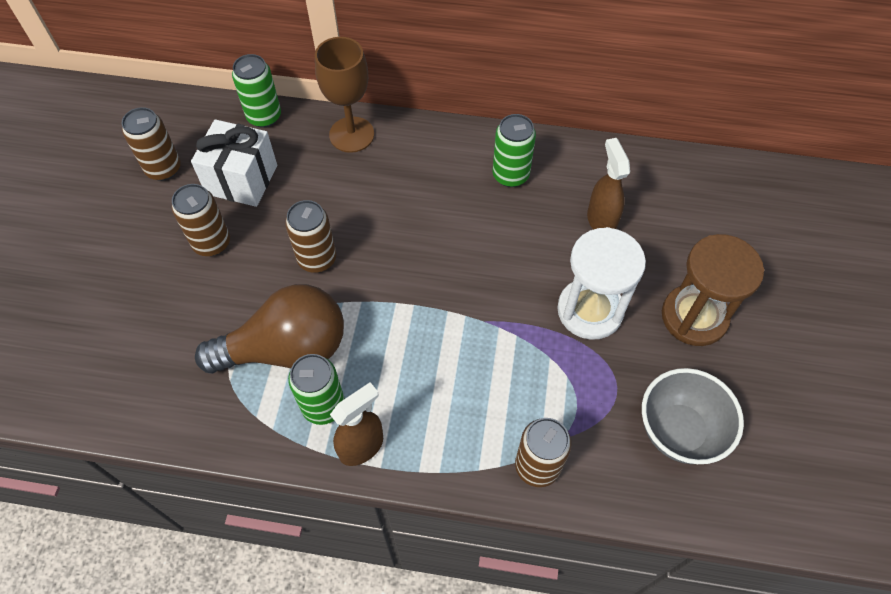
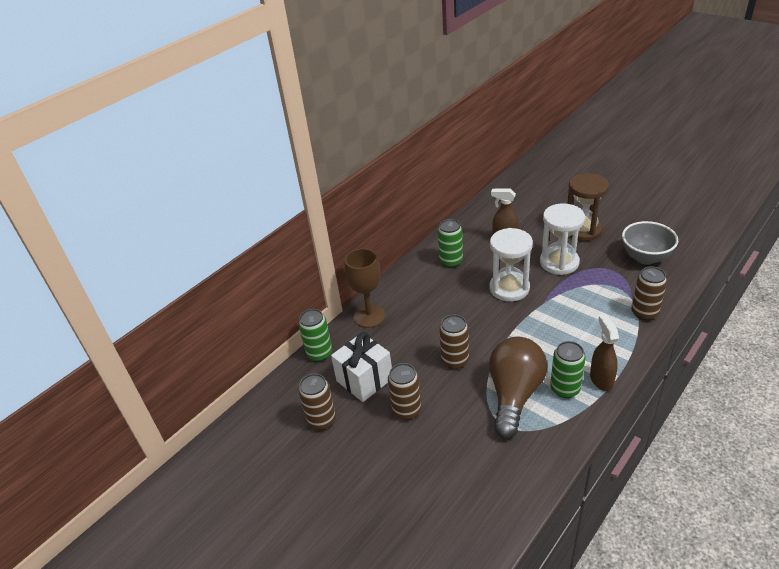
camera: 55 degrees left, 20 degrees down
(492, 267) = (509, 288): none -> white hourglass

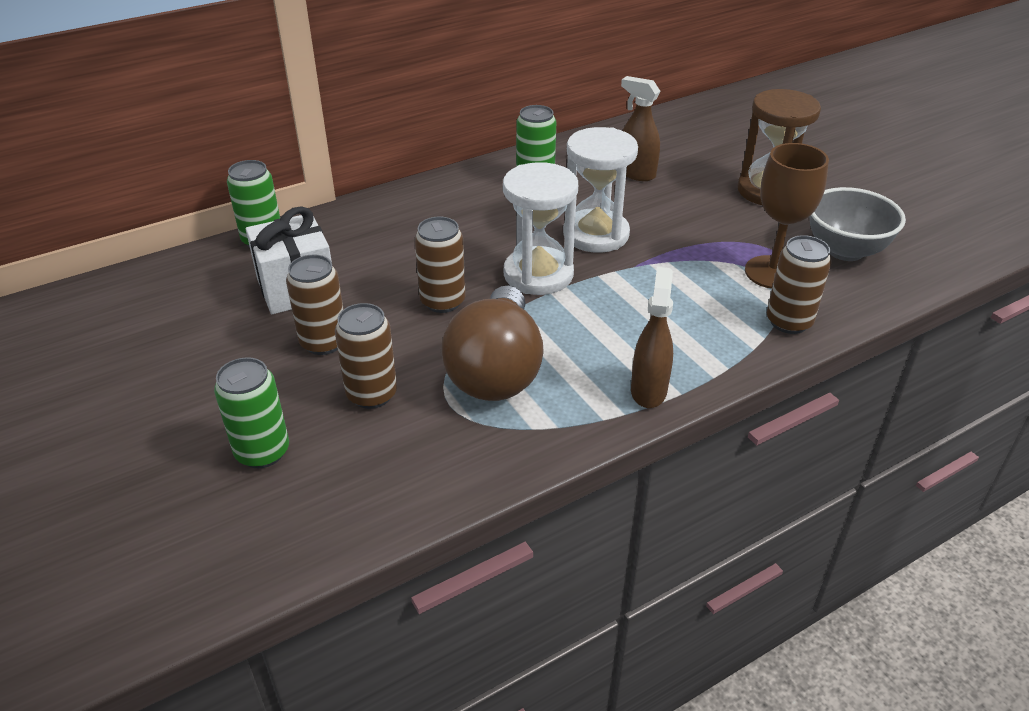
camera: 15 degrees right, 0 degrees up
(322, 420) = (199, 319): brown can -> brown can (372, 394)
(369, 316) = (366, 215): brown goblet -> brown goblet (772, 272)
(514, 394) = (496, 370): brown light bulb -> brown light bulb turned 150 degrees clockwise
(559, 262) = (698, 222): white hourglass -> white hourglass (538, 274)
(565, 389) = (581, 386): green can -> green can (262, 452)

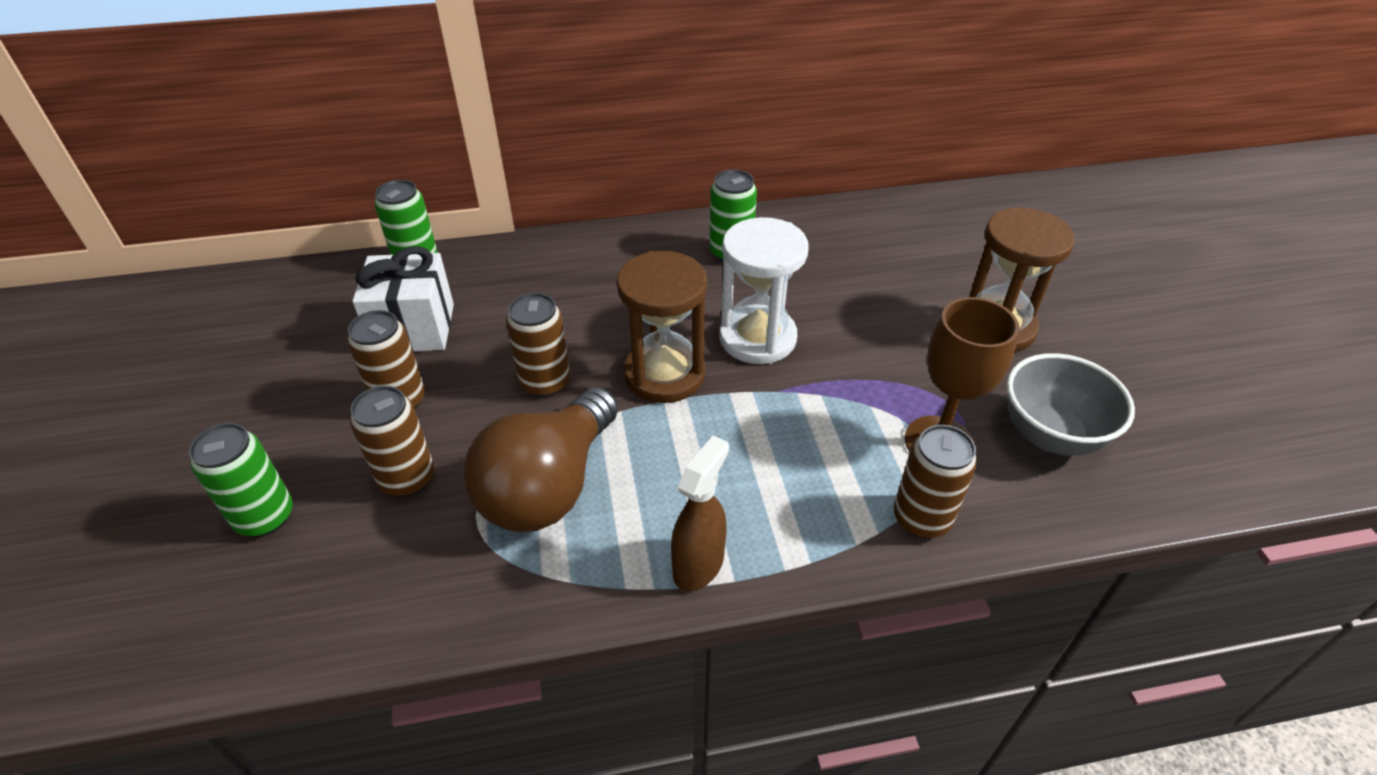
camera: 20 degrees right, 5 degrees up
(538, 274) = (664, 374): white hourglass -> brown hourglass
(636, 173) = (849, 269): brown spray bottle -> none

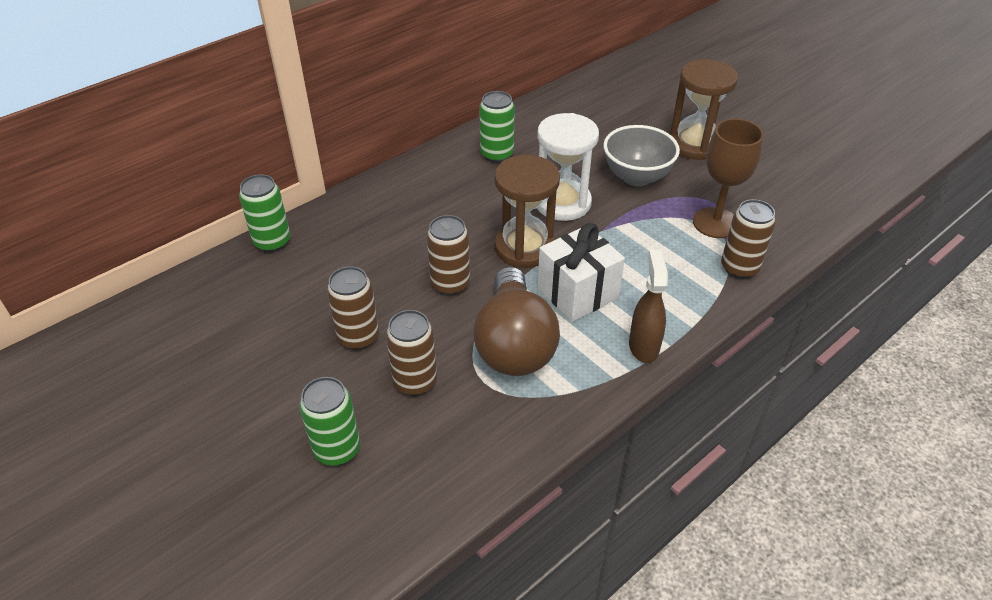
camera: 30 degrees left, 0 degrees up
(414, 328) = (318, 286): white gift -> white gift (577, 293)
(1050, 435) = (768, 195): grey bowl -> grey bowl (636, 177)

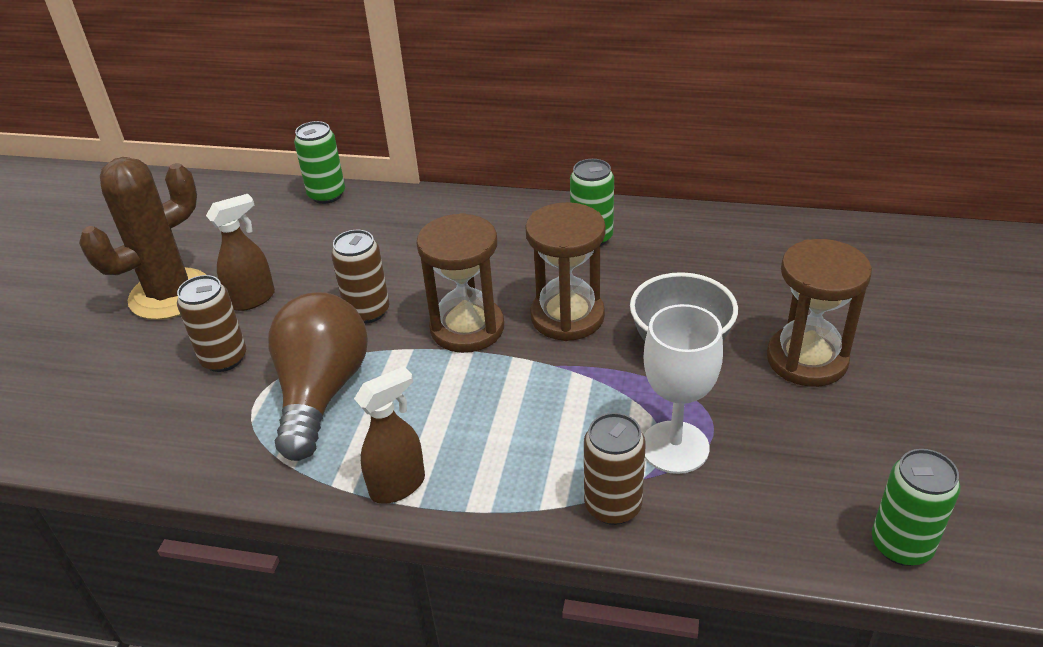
camera: 55 degrees right, 5 degrees down
(287, 383) = (170, 294): none -> brown cactus
(337, 449) = (116, 359): green can -> green can (901, 545)
(358, 337) = (253, 299): brown can -> brown spray bottle
(514, 344) = (321, 392): brown light bulb -> brown light bulb turned 135 degrees clockwise
(562, 203) = (567, 316): white hourglass -> brown hourglass
(577, 293) = (435, 397): white gift -> none
(715, 223) = (675, 447): brown goblet -> white goblet

